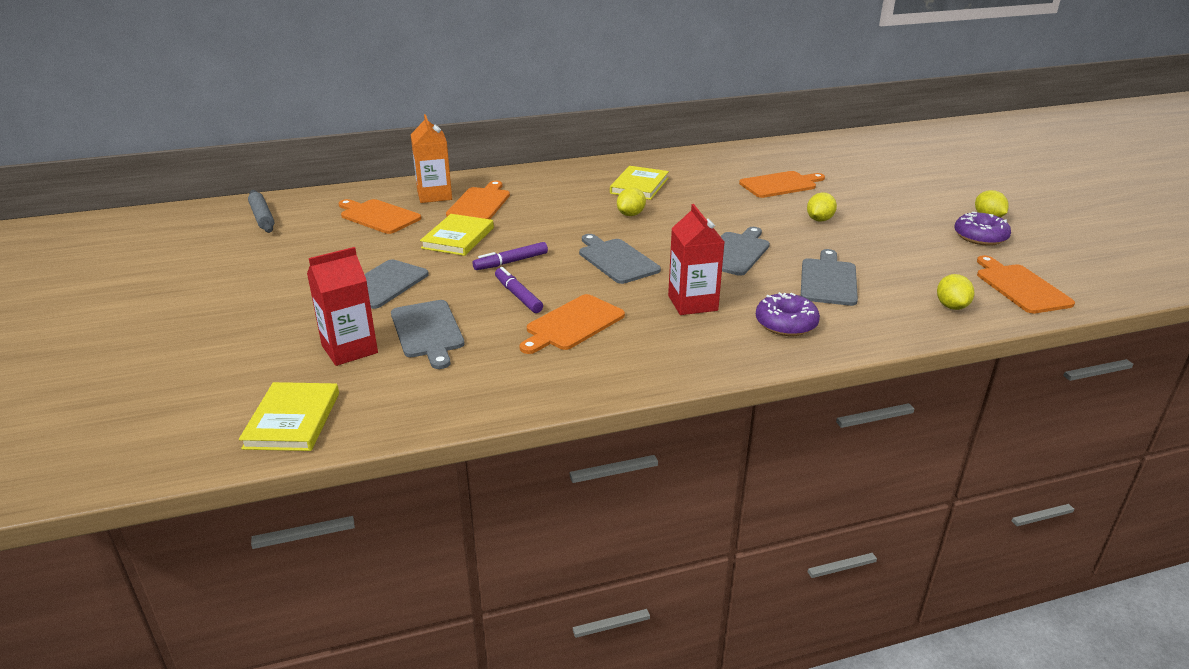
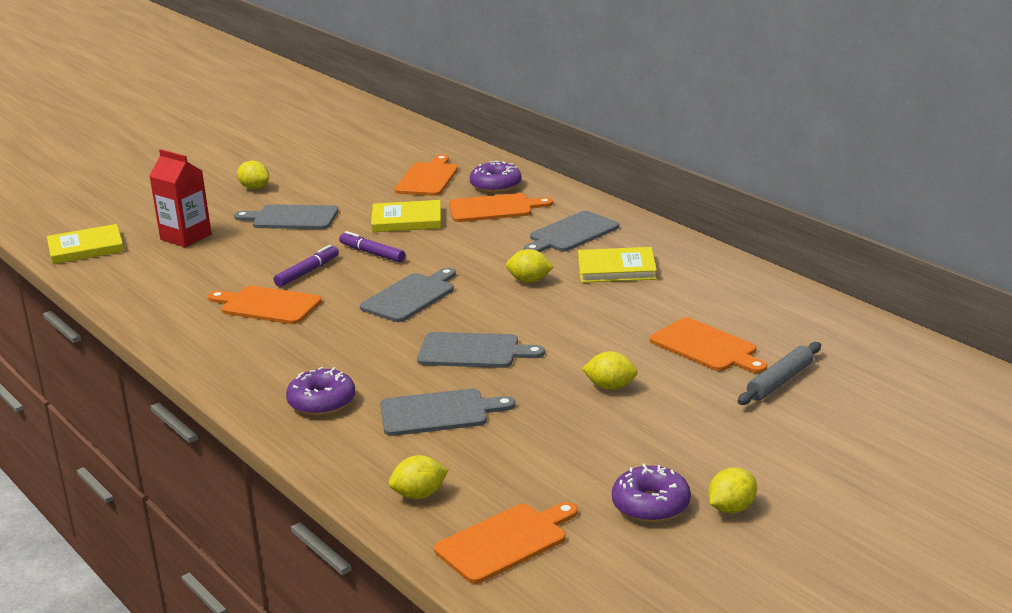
camera: 70 degrees right, 5 degrees down
(262, 217) = (390, 141): grey rolling pin -> grey rolling pin (780, 381)
(271, 295) = (254, 188): none -> yellow lemon
(427, 331) = (226, 255): grey cutting board -> grey cutting board (571, 233)
(434, 195) = (496, 186): orange carton -> purple donut
(692, 303) = (339, 349): red carton -> none

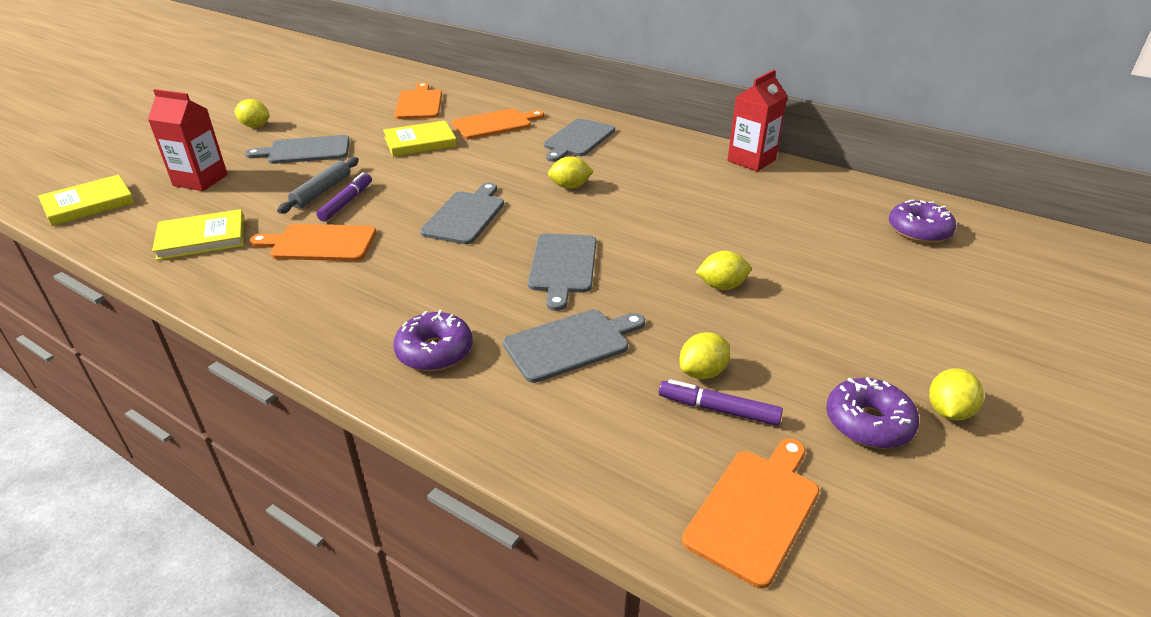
camera: 20 degrees left, 10 degrees up
(372, 253) = (404, 176): purple marker -> purple marker (719, 409)
(419, 495) = (615, 460): yellow lemon -> yellow lemon (702, 372)
(473, 351) = (562, 266): grey cutting board -> grey cutting board turned 105 degrees clockwise
(496, 186) = (484, 105): purple donut -> purple donut (918, 231)
(616, 269) = (640, 167): yellow book -> yellow book (202, 238)
(706, 347) = (775, 231): orange cutting board -> none
(744, 275) = (751, 160): none -> red carton
(780, 381) = (866, 257): grey rolling pin -> grey rolling pin (322, 191)

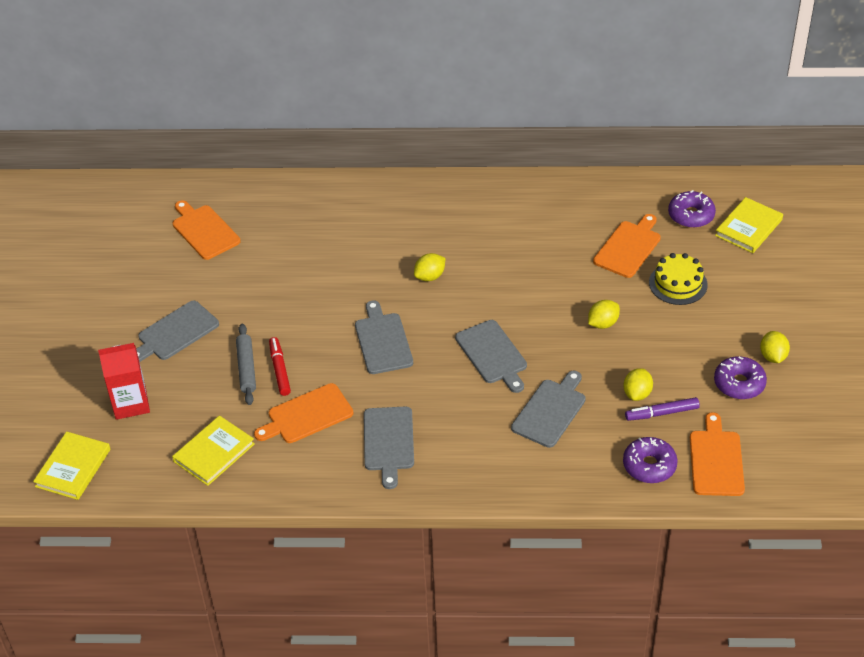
camera: 30 degrees left, 10 degrees up
(255, 126) = (89, 324): yellow lemon -> none
(346, 202) = (279, 370): purple marker -> red marker
(420, 142) = (261, 279): yellow book -> yellow book (748, 227)
(434, 351) = (477, 456): purple donut -> purple donut (649, 466)
(495, 124) = (300, 229): orange cutting board -> orange cutting board (628, 247)
(578, 139) = (387, 219): grey cutting board -> grey cutting board (388, 442)
(751, 160) = (537, 187): red carton -> none
(854, 283) = (678, 283): none -> yellow cake

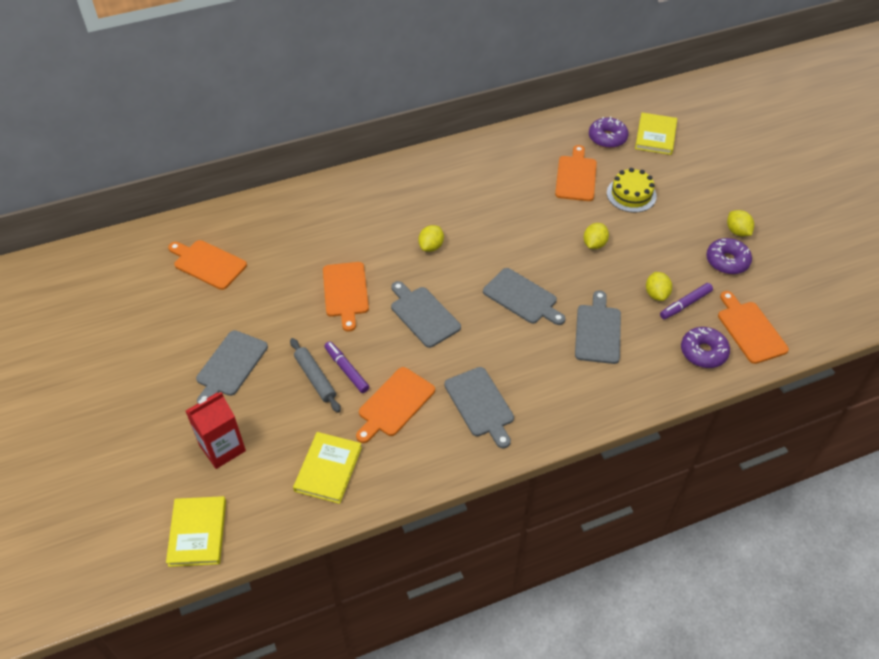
camera: 25 degrees left, 5 degrees up
(279, 370) = (346, 370): red marker -> purple marker
(319, 296) = (345, 292): none -> orange cutting board

